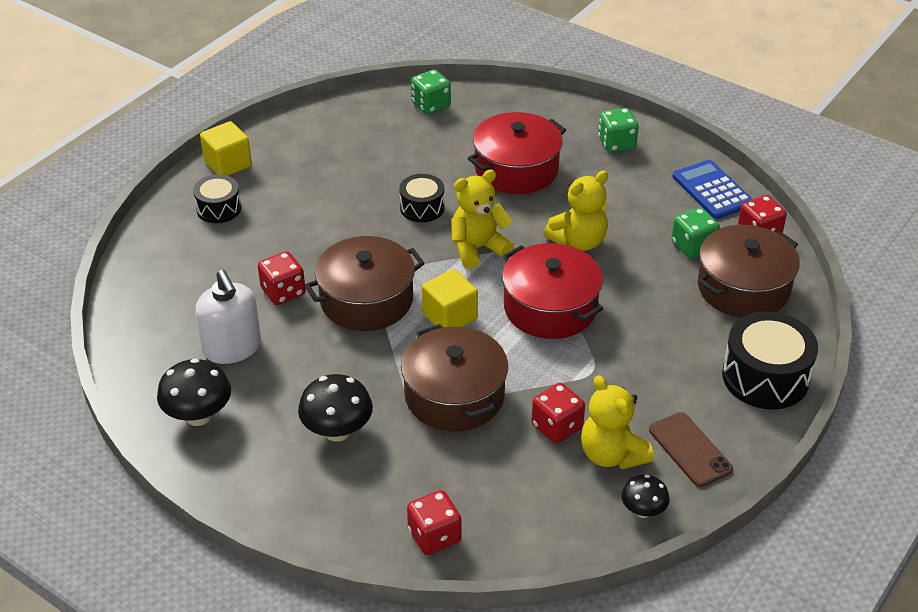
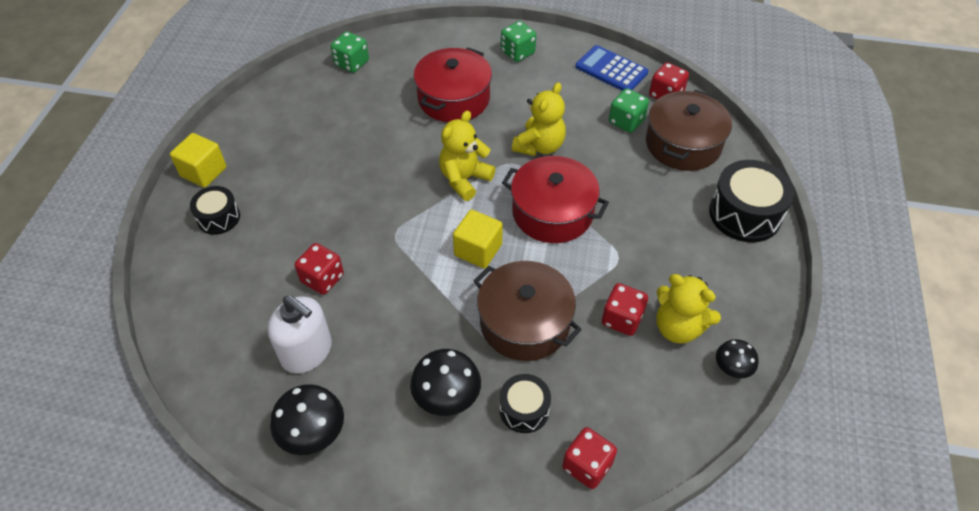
camera: 25 degrees left, 10 degrees up
(366, 300) = (399, 260): brown pot -> none
(422, 208) = (397, 158): black drum -> black drum (524, 409)
(690, 449) = (731, 298): brown phone -> none

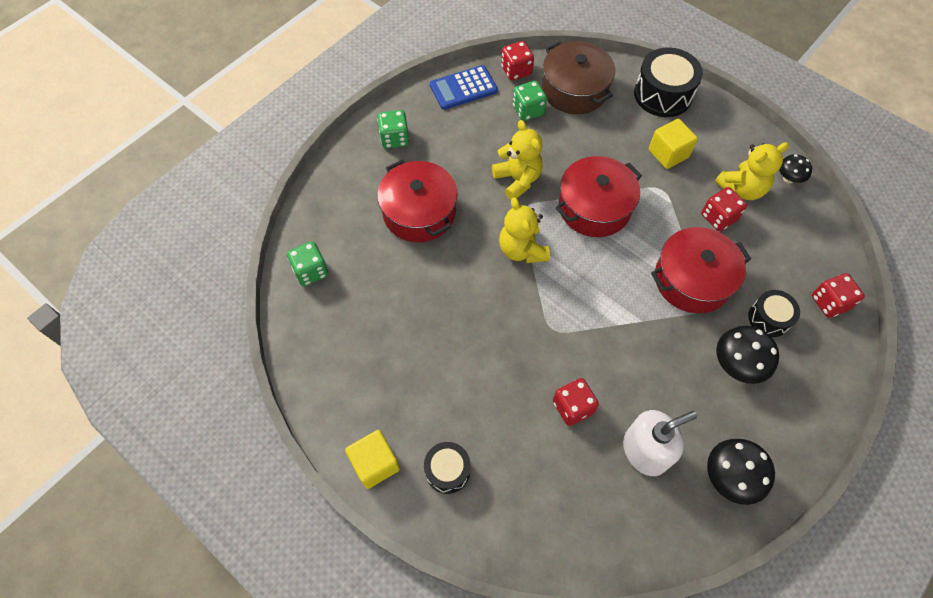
camera: 60 degrees left, 10 degrees up
(478, 250) = (604, 276): yellow cube -> yellow cube (668, 153)
(525, 322) = (692, 279): brown pot -> red pot

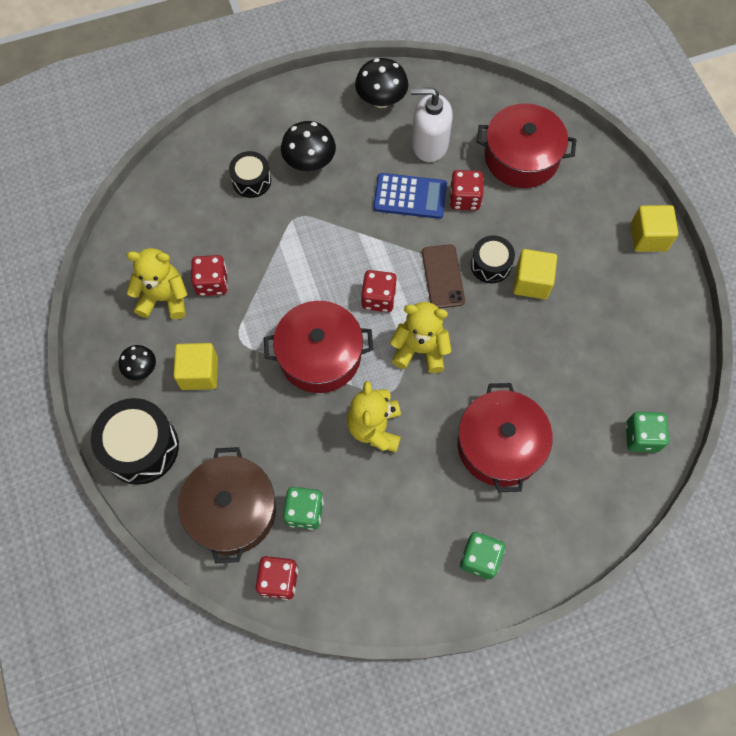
camera: 150 degrees left, 5 degrees up
(447, 470) = (592, 205): black drum -> black drum (490, 265)
(463, 88) = (358, 589): blue calculator -> blue calculator (410, 196)
(464, 355) = (531, 282): none -> yellow cube
(522, 250) = (420, 350): yellow teddy bear -> yellow teddy bear turned 90 degrees counterclockwise
(543, 319) = (443, 276): none -> brown phone
(692, 279) = (286, 242): red pot -> red pot (521, 157)
(788, 178) = (110, 284): black mushroom -> black mushroom (141, 369)
(829, 302) = (190, 167): red dice -> red dice (378, 298)

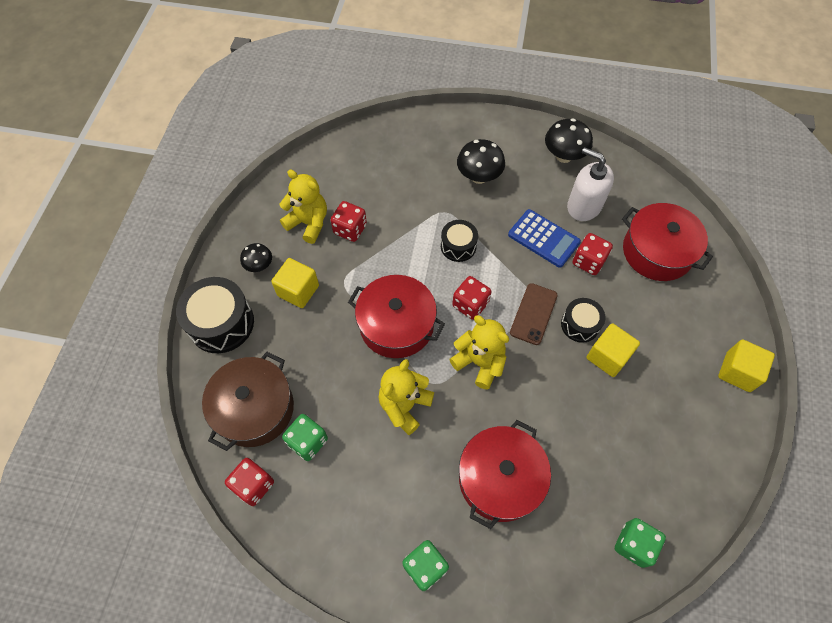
camera: 30 degrees right, 5 degrees down
(251, 181) = (426, 169): black drum -> black drum (458, 246)

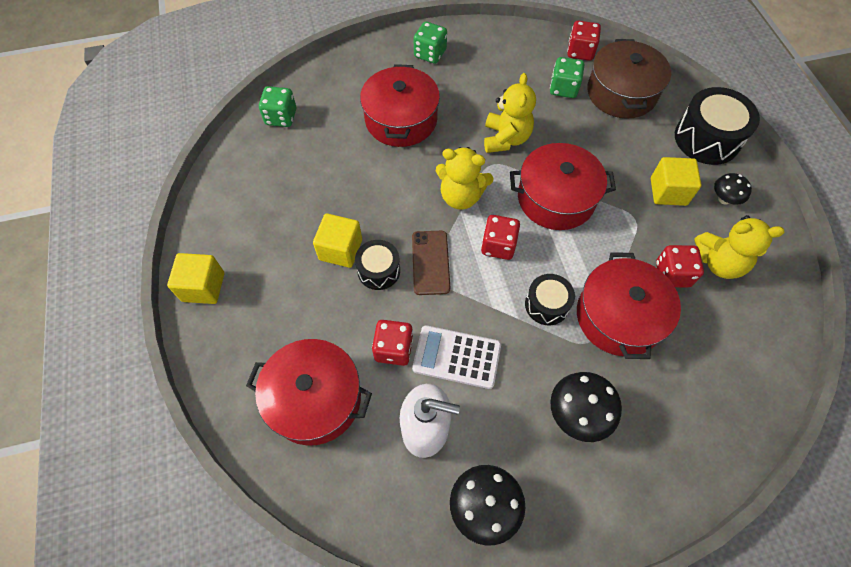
camera: 155 degrees right, 0 degrees up
(411, 218) = (619, 316): none -> red pot
(543, 238) = (456, 357): blue calculator -> white calculator

